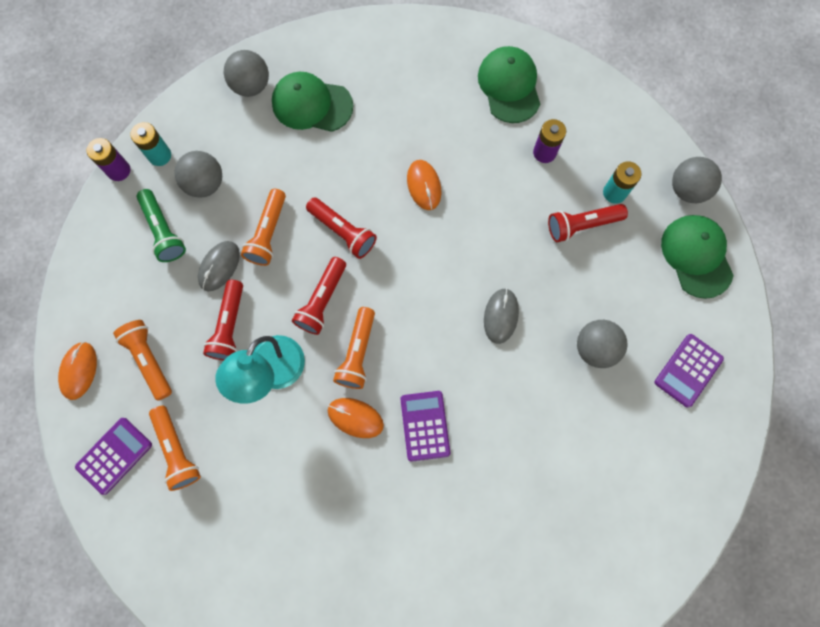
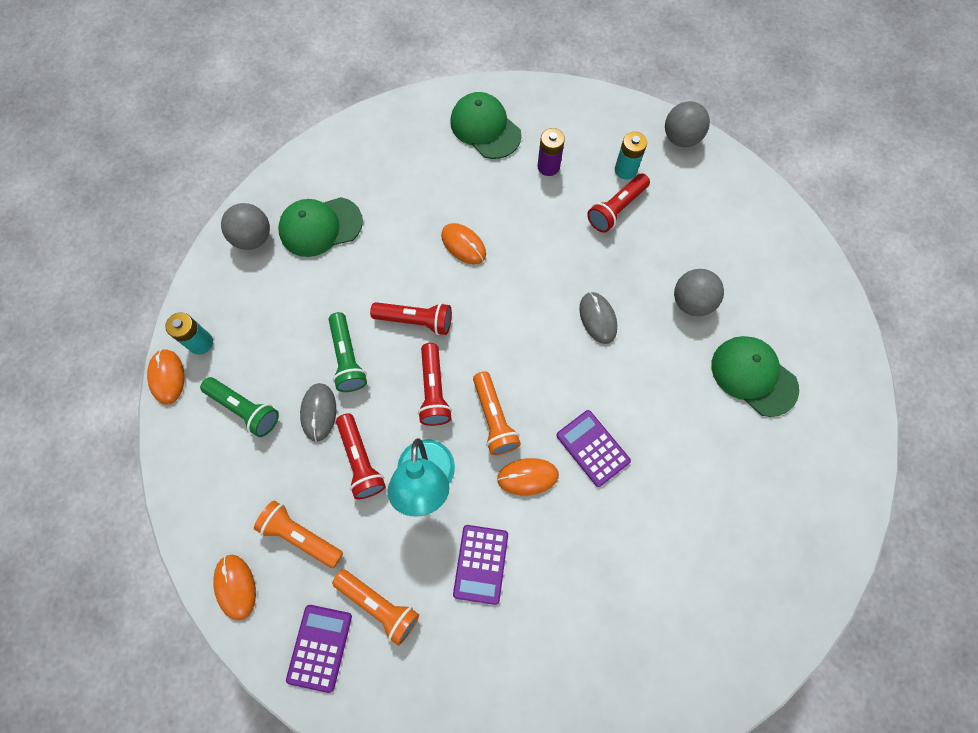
camera: 30 degrees left, 5 degrees down
(119, 170) = (167, 377): purple battery -> orange mouse
(205, 184) = (260, 345): grey ball -> none
(268, 233) = (347, 358): orange flashlight -> green flashlight
(688, 370) = (775, 279): purple calculator -> purple calculator (480, 564)
(696, 256) = (722, 186): green cap -> green cap (753, 376)

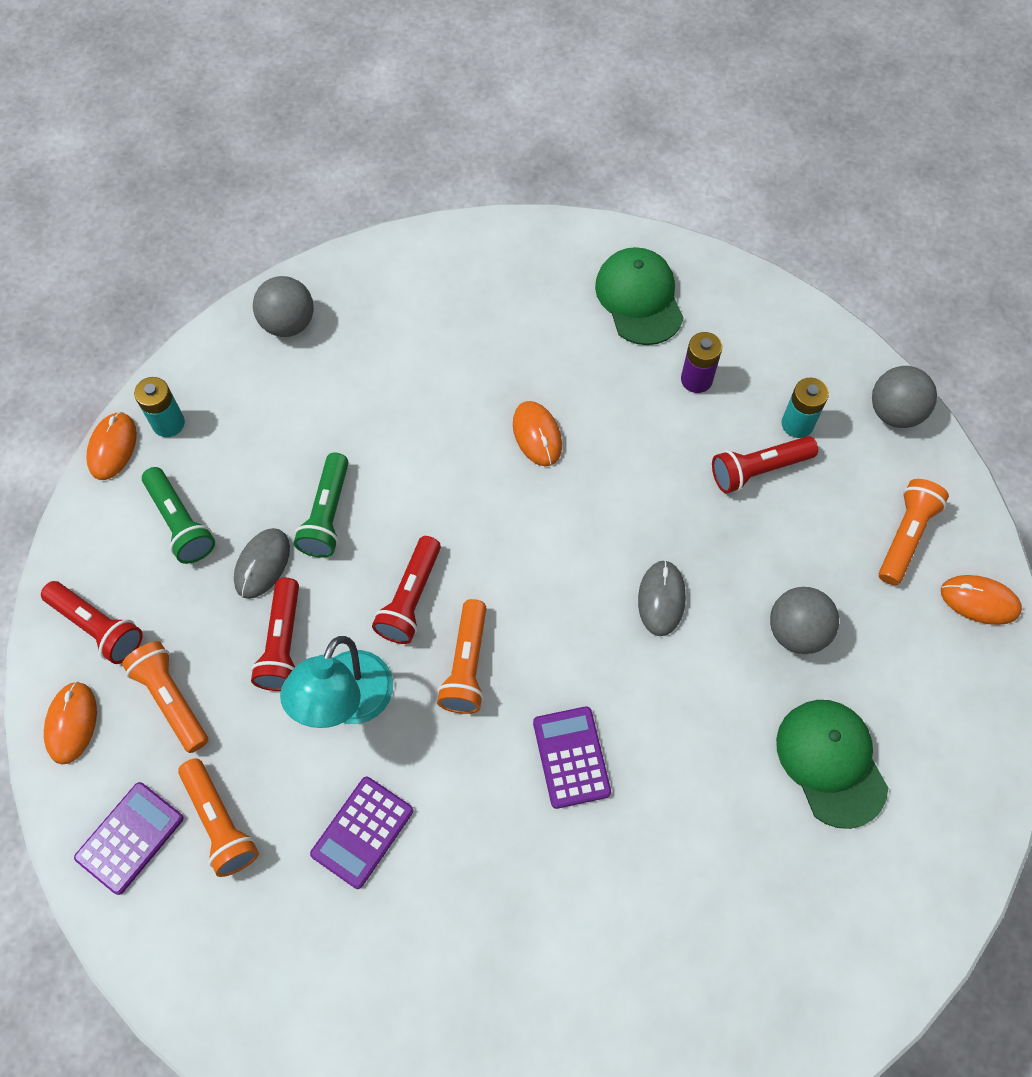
camera: 25 degrees right, 5 degrees down
(320, 227) = (373, 341): green cap -> none
(416, 321) = (431, 504): red flashlight -> red flashlight (98, 627)
(527, 477) = (472, 755): orange mouse -> orange mouse (979, 601)
(726, 214) = (906, 536): none -> orange flashlight

